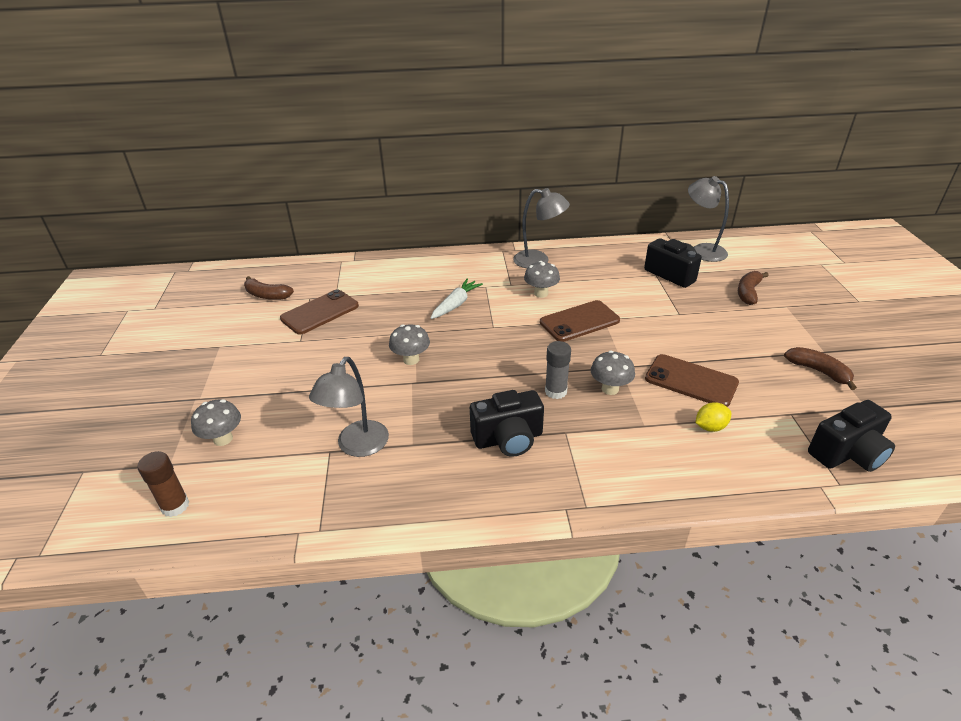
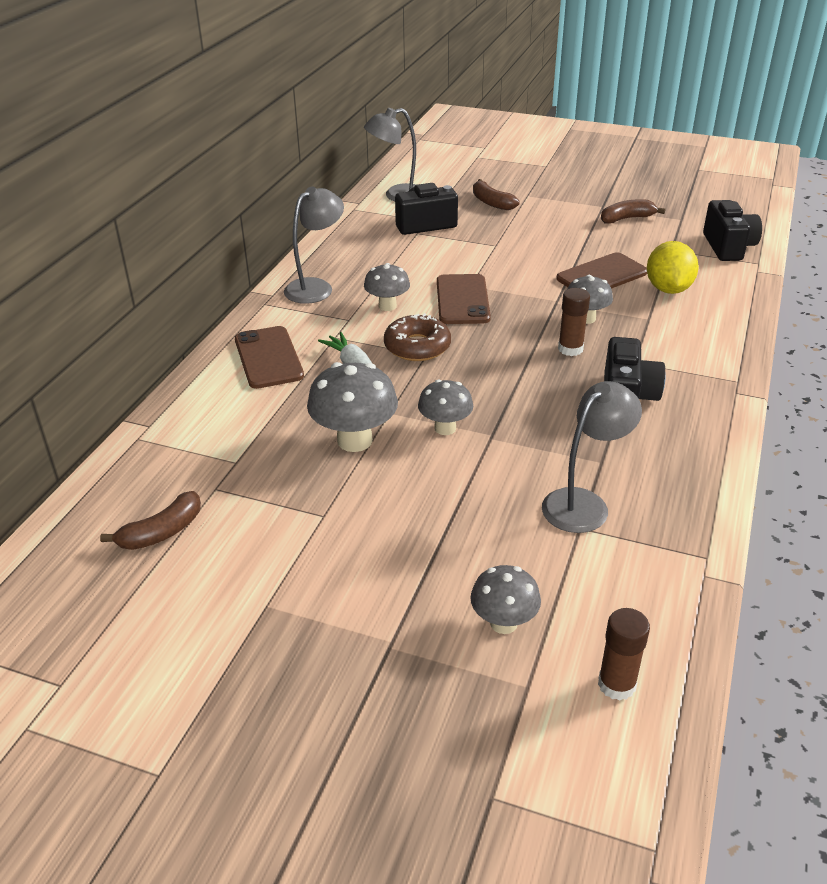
camera: 65 degrees left, 0 degrees up
(320, 312) = (266, 484): brown phone -> brown phone (268, 358)
(357, 446) = (584, 503): grey lamp -> grey lamp turned 90 degrees counterclockwise
(377, 329) = (354, 440): none -> grey mushroom
(500, 320) = (417, 346): none -> brown donut
(555, 391) = (570, 349): grey glue stick -> brown glue stick
(710, 427) = (668, 289): yellow lemon -> yellow lemon, size x1.79

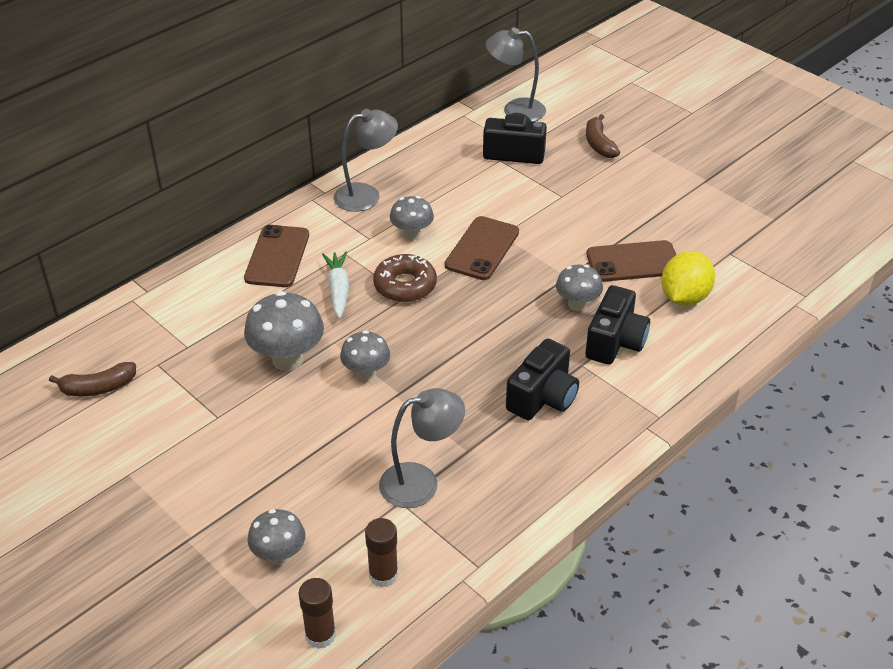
camera: 25 degrees right, 5 degrees up
(570, 349) = (535, 332): brown glue stick -> brown glue stick (383, 575)
(626, 218) = (717, 202): brown banana -> none
(728, 247) = (791, 267): black camera -> black camera (615, 342)

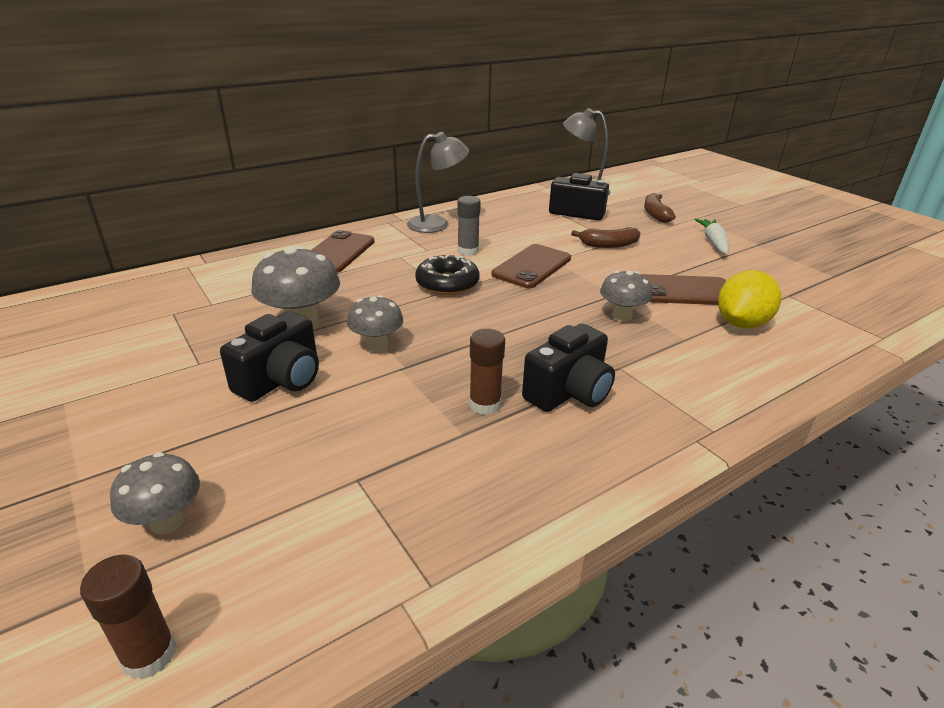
camera: 10 degrees right, 10 degrees down
(98, 388) = (101, 324): brown banana -> brown banana (608, 245)
(338, 289) = (381, 279): white carrot -> white carrot (713, 242)
(383, 575) = (290, 574): brown glue stick -> brown glue stick (485, 404)
(405, 285) = (447, 283): brown donut -> black donut
(412, 234) = (468, 251): grey mushroom -> grey glue stick
(421, 482) = (393, 460): grey lamp -> none
(615, 342) = (661, 352): black camera -> black camera (281, 380)

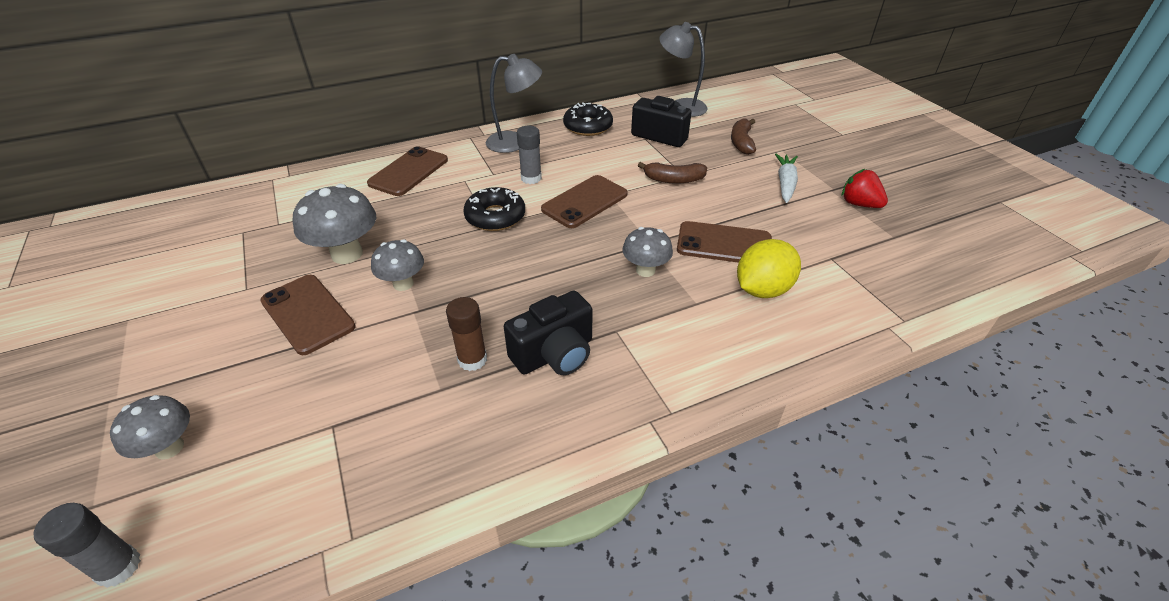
camera: 10 degrees right, 10 degrees up
(149, 655) = (118, 567): brown glue stick -> grey glue stick
(281, 380) = (307, 314): black camera -> brown phone
(503, 209) = (588, 126): none -> black donut
(788, 254) = (859, 204): none -> red strawberry

